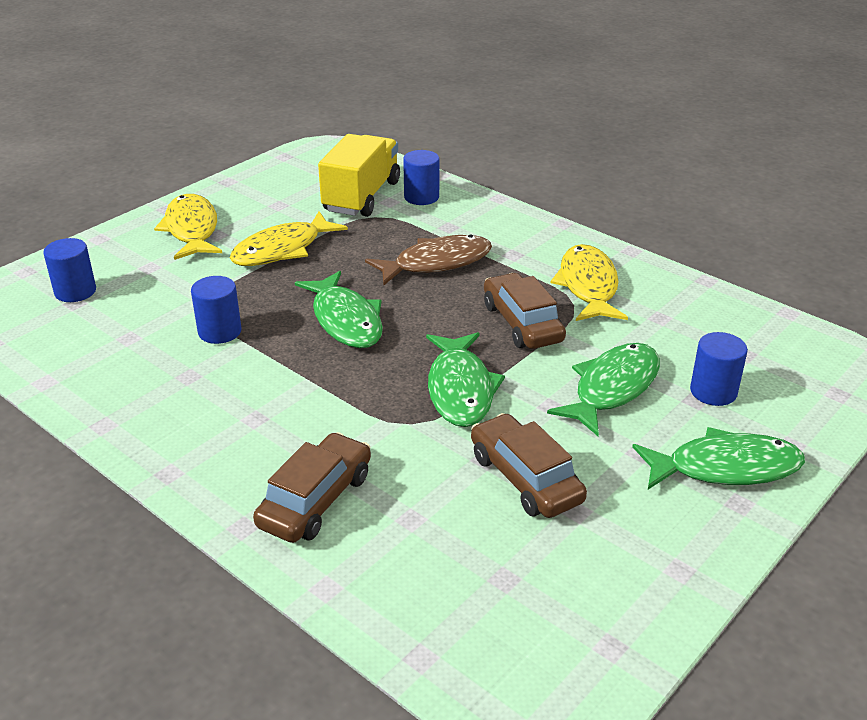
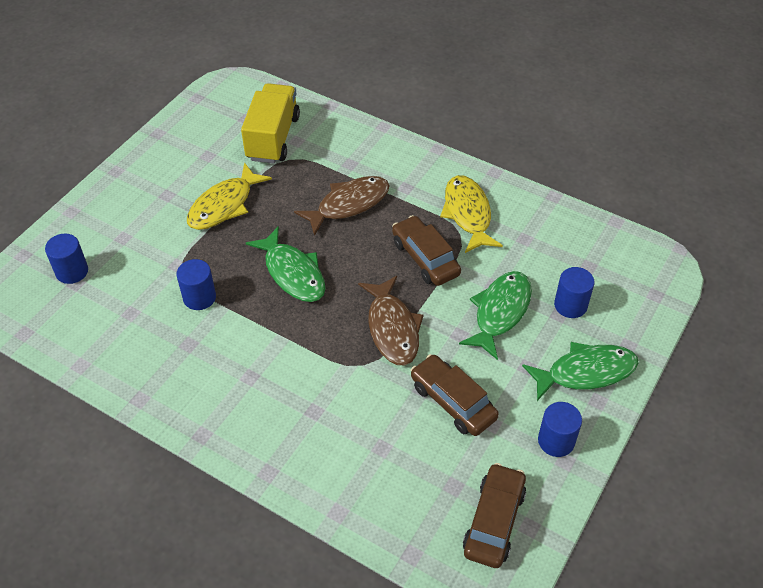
camera: 10 degrees left, 15 degrees up
(192, 229) = (144, 192): yellow fish -> none
(315, 500) = (313, 442): brown car -> brown car (494, 521)
(421, 197) = (321, 133): blue cylinder -> blue cylinder (556, 441)
(460, 389) = (392, 328): green fish -> brown fish

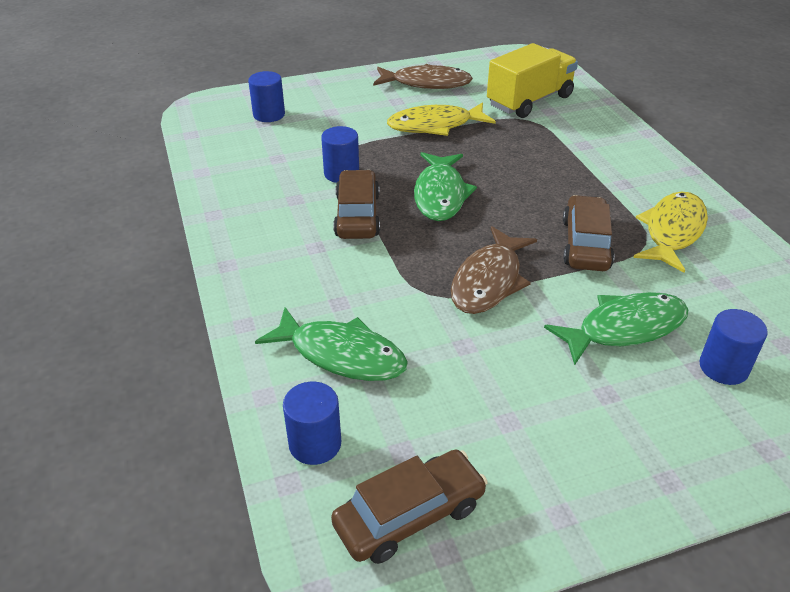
camera: 40 degrees right, 10 degrees down
(349, 204) = (550, 171): brown fish -> brown fish (426, 83)
(453, 401) = (485, 375): brown car -> brown car (357, 215)
(556, 441) = (570, 486): blue cylinder -> blue cylinder (315, 444)
(585, 372) = (680, 442): green fish -> green fish (341, 355)

